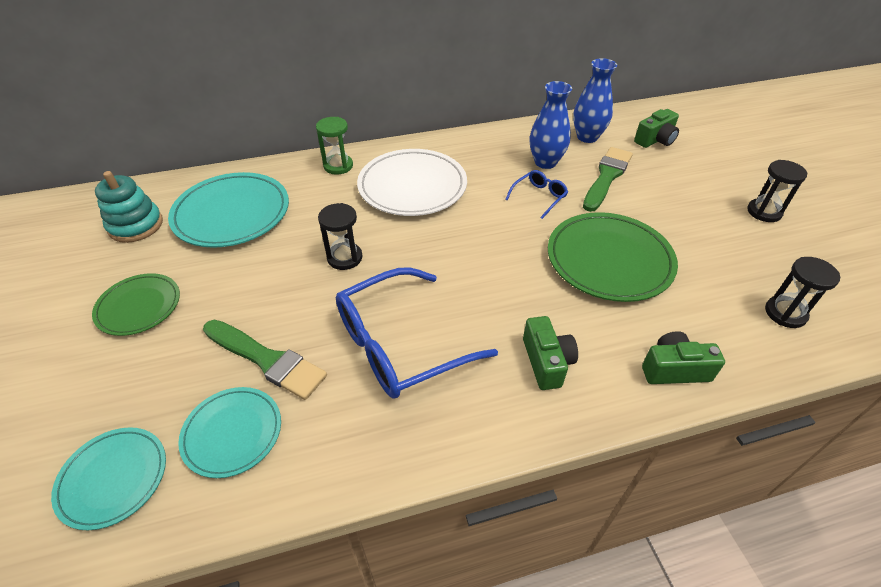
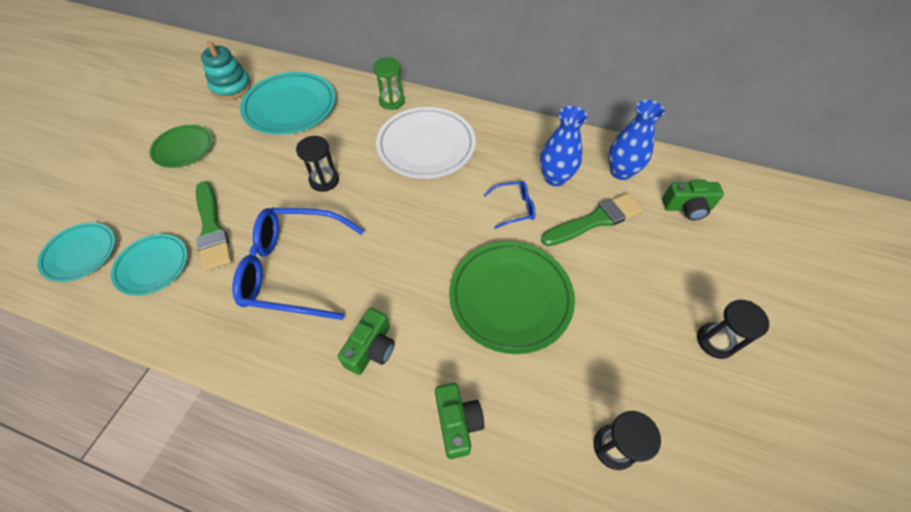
camera: 35 degrees right, 10 degrees up
(674, 369) = (457, 423): green camera -> green camera turned 45 degrees clockwise

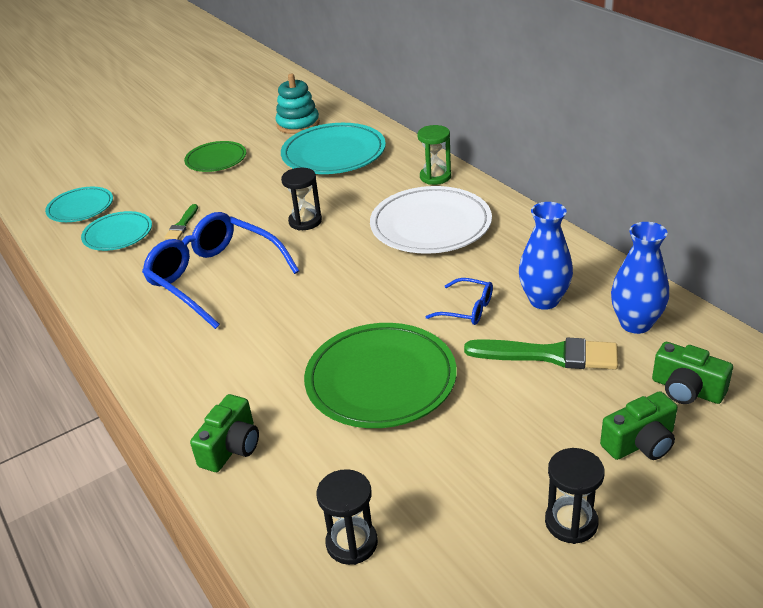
camera: 40 degrees right, 20 degrees down
(212, 229) = (182, 225): green brush -> green brush, size x0.54
(371, 348) = (218, 361): green camera -> green camera (640, 443)

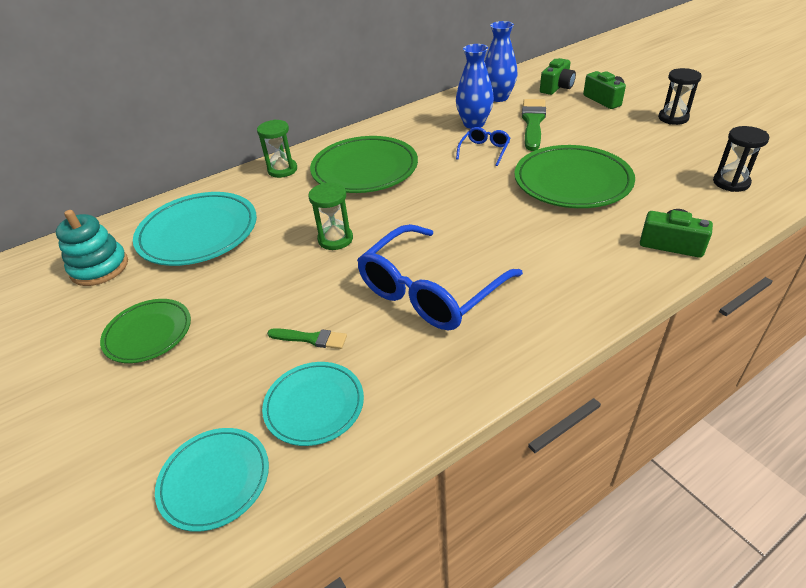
camera: 90 degrees left, 5 degrees up
(305, 221) = (335, 239): black hourglass -> green hourglass
(430, 225) = (364, 169): white plate -> green plate

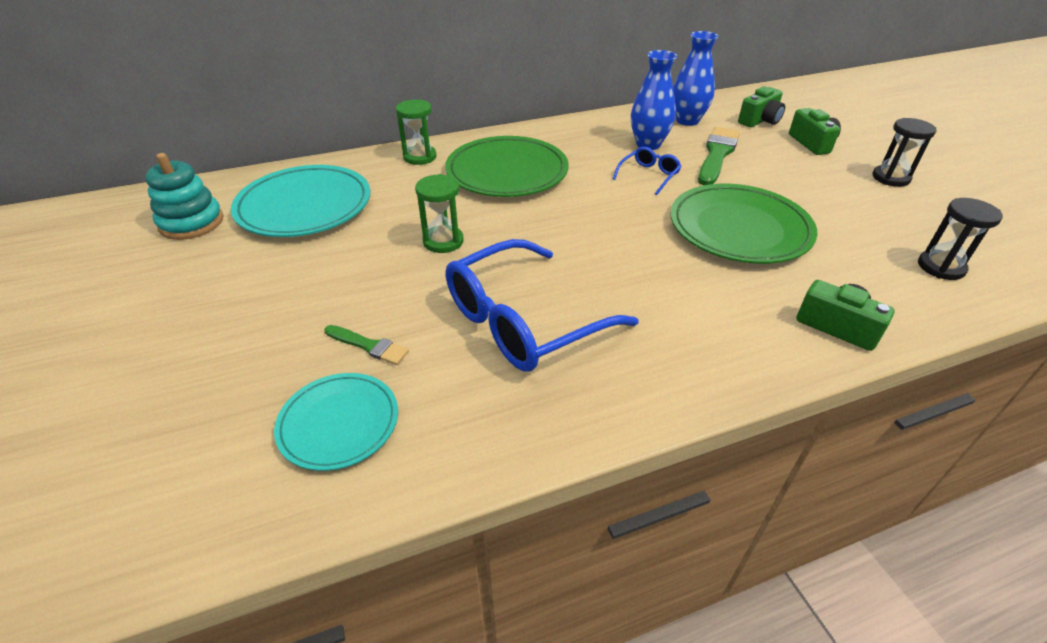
camera: 10 degrees right, 0 degrees up
(148, 333) = (205, 302): green plate -> none
(215, 480) = (195, 482): turquoise plate -> none

